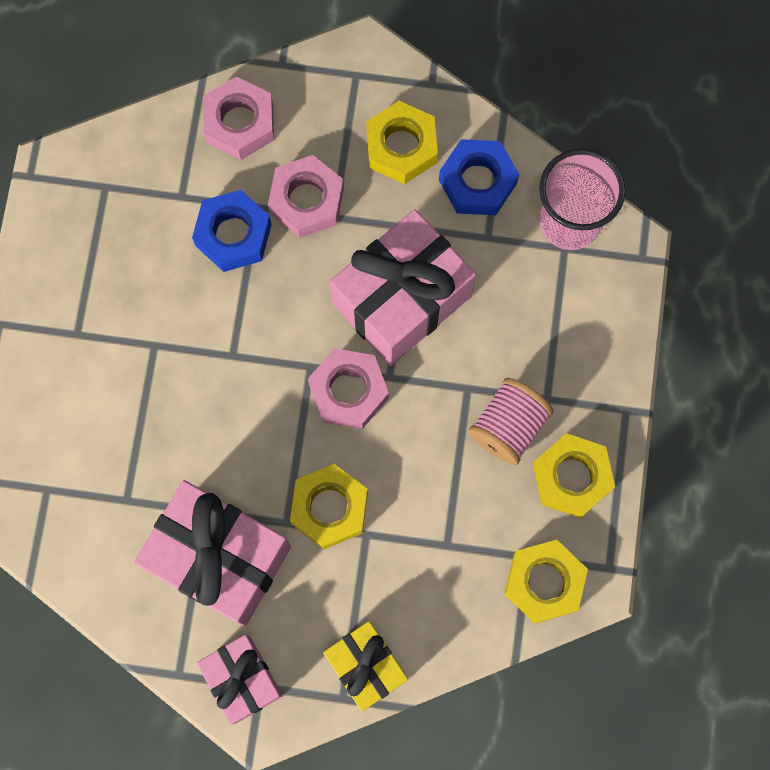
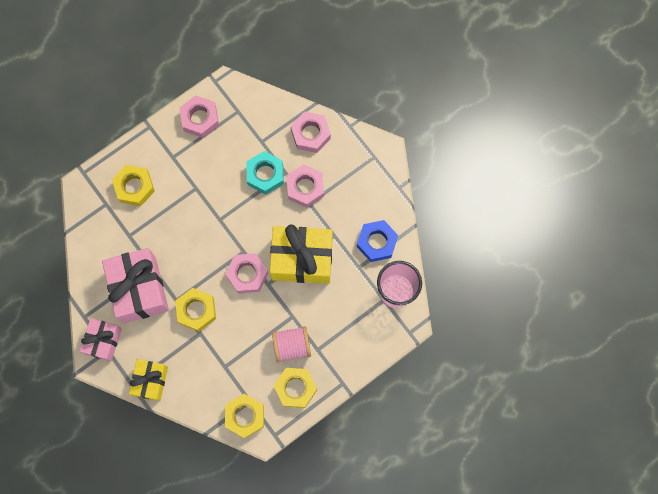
camera: 45 degrees right, 0 degrees up
(62, 245) = (200, 119): none -> pink nut
(233, 235) = (265, 174): blue nut -> turquoise nut
(401, 147) = (362, 201): yellow nut -> yellow nut (134, 187)
(401, 299) = (302, 259): pink gift -> yellow gift

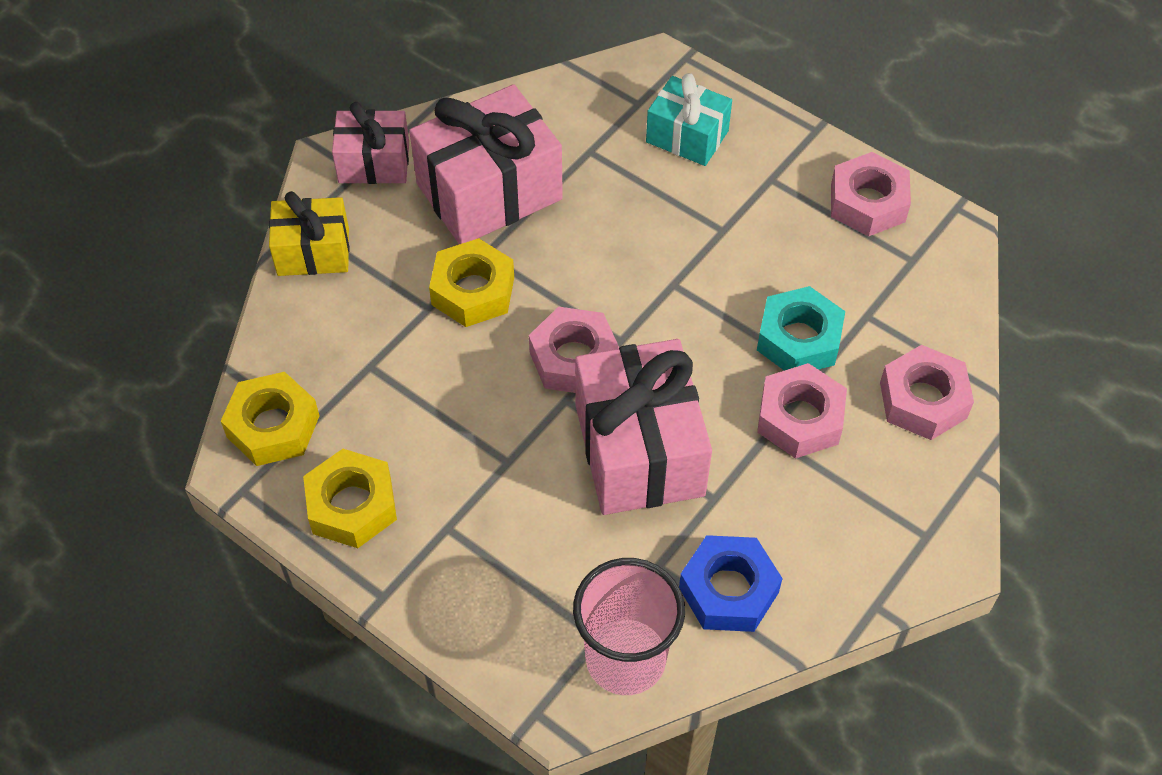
camera: 75 degrees right, 20 degrees down
(134, 187) = (687, 136): yellow nut -> turquoise gift
(292, 346) = (443, 476): pink spool -> none
(302, 259) = (639, 450): yellow gift -> pink gift

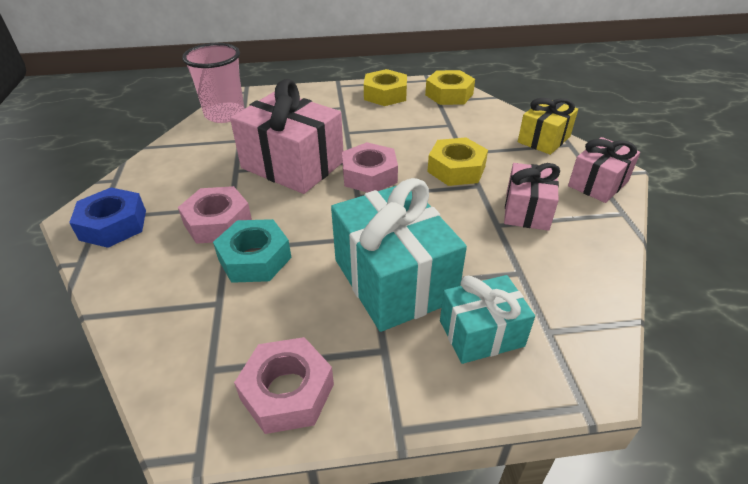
camera: 135 degrees right, 15 degrees down
(489, 192) = (527, 210): pink gift -> pink gift, size x0.59
(699, 222) = (394, 280): none -> turquoise gift
(728, 590) = (197, 149): blue nut -> blue nut (113, 225)
(923, 400) = (139, 278): pink nut -> none

